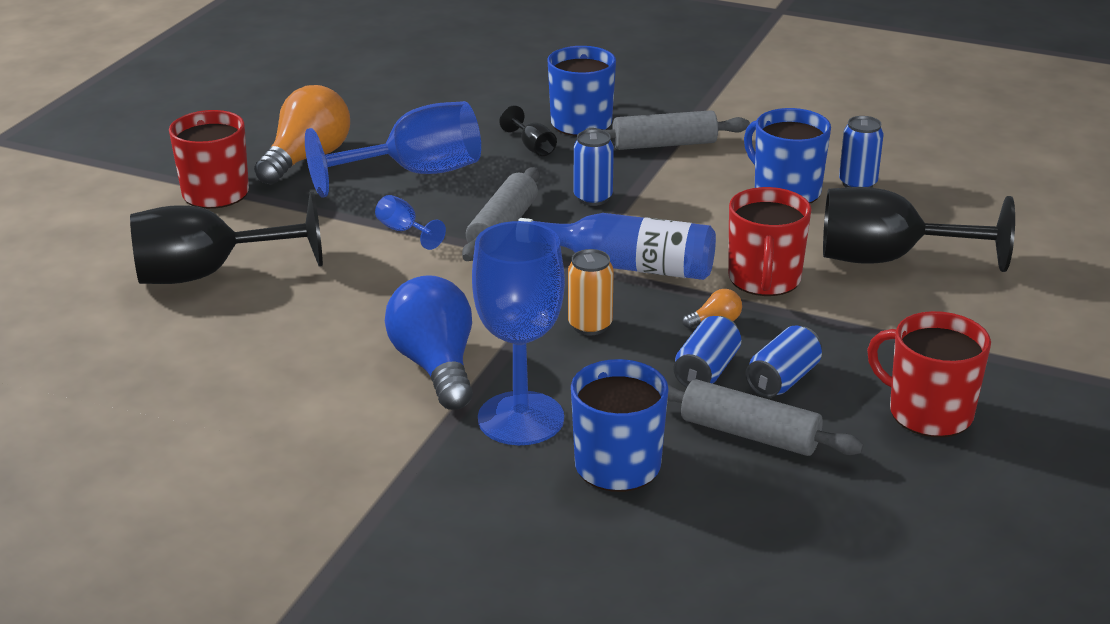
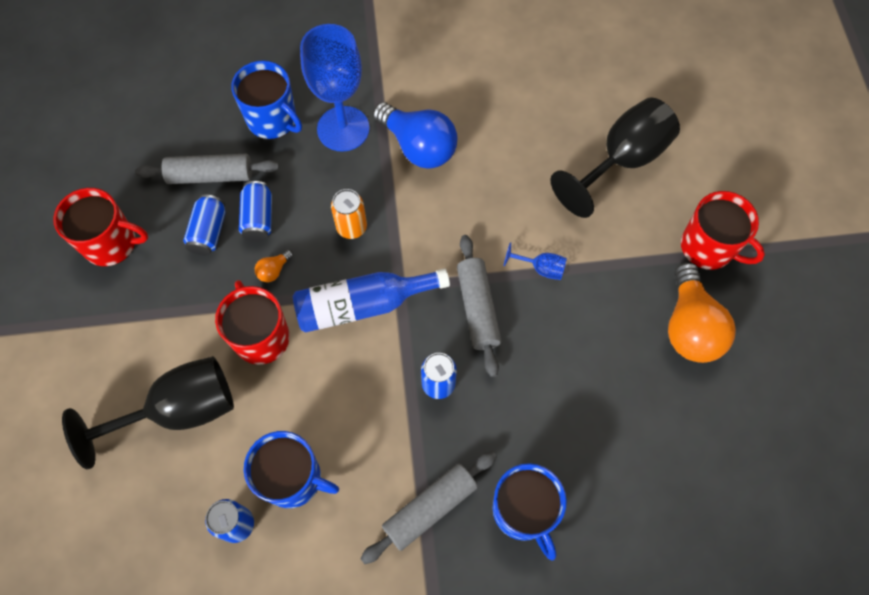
camera: 150 degrees right, 35 degrees up
(415, 173) = (593, 348): blue goblet -> none
(532, 147) = (535, 441): black goblet -> none

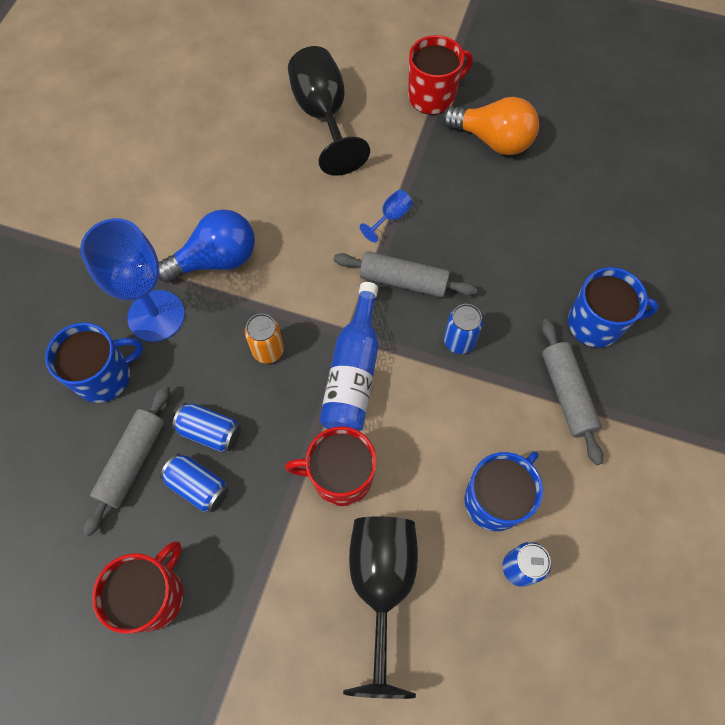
camera: 65 degrees left, 0 degrees up
(274, 270) = (276, 438): orange light bulb -> none

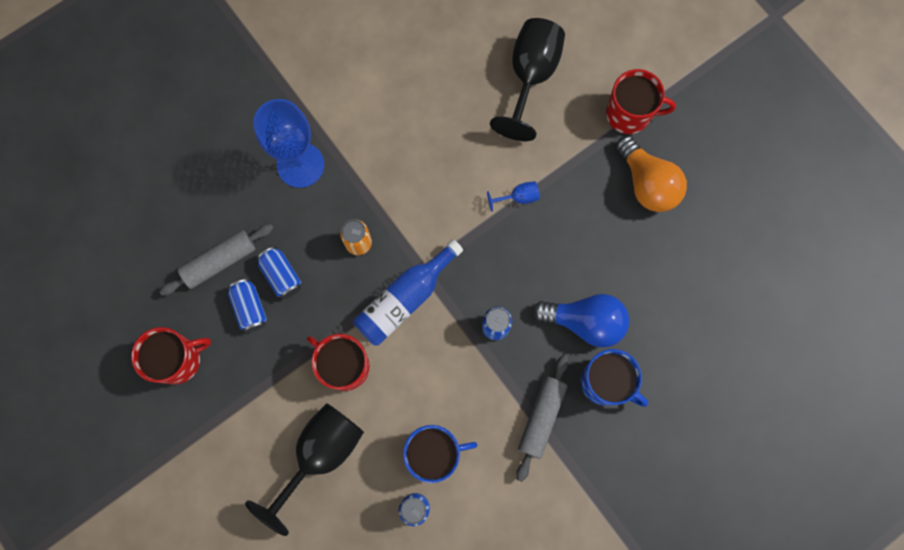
camera: 35 degrees right, 10 degrees up
(104, 376) = (239, 188): blue mug -> none
(216, 260) = (369, 148): blue light bulb -> blue light bulb (585, 322)
(404, 281) = (490, 254): grey rolling pin -> none

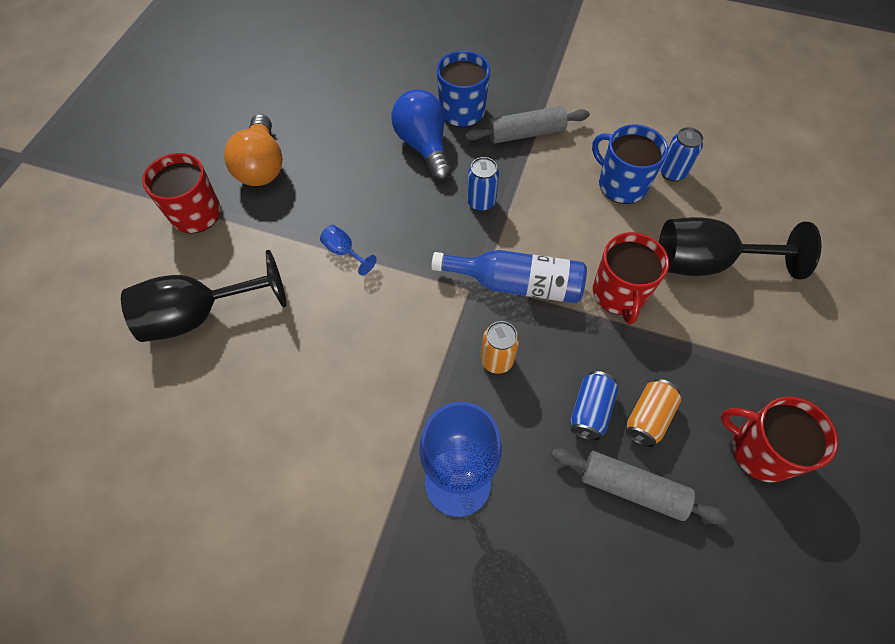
camera: 125 degrees left, 15 degrees down
(250, 308) = (648, 418): blue can -> orange can
(647, 183) = (262, 166): orange light bulb -> orange light bulb turned 150 degrees clockwise

